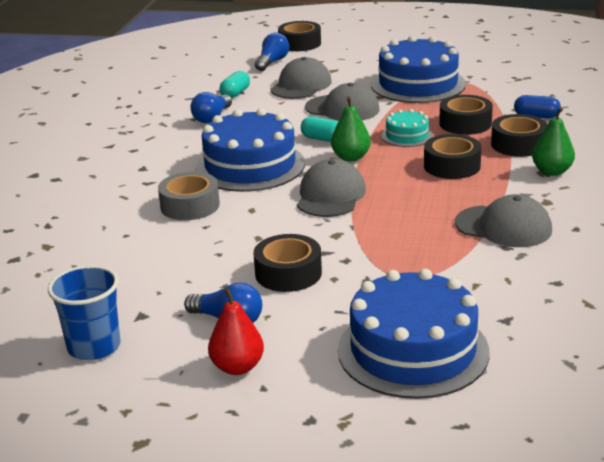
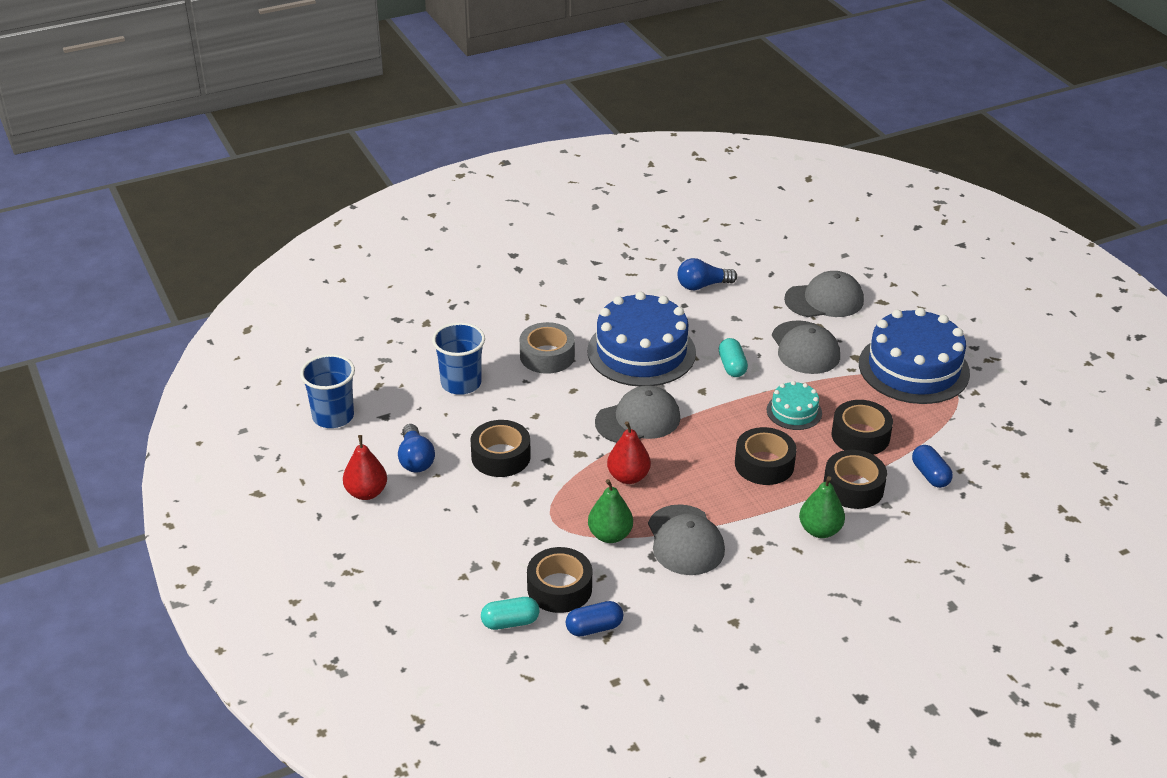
camera: 50 degrees right, 10 degrees up
(159, 258) = (461, 383): none -> blue cup
(235, 93) = (763, 272): turquoise capsule -> turquoise capsule (510, 622)
(272, 62) = (854, 257): blue light bulb -> none
(299, 44) = (917, 251): black tape -> black tape (559, 588)
(351, 157) = (716, 399): green pear -> green pear (610, 535)
(395, 224) = (628, 477): none -> red pear
(413, 350) = (458, 567): blue cake -> none
(570, 306) = (594, 628): none -> blue capsule

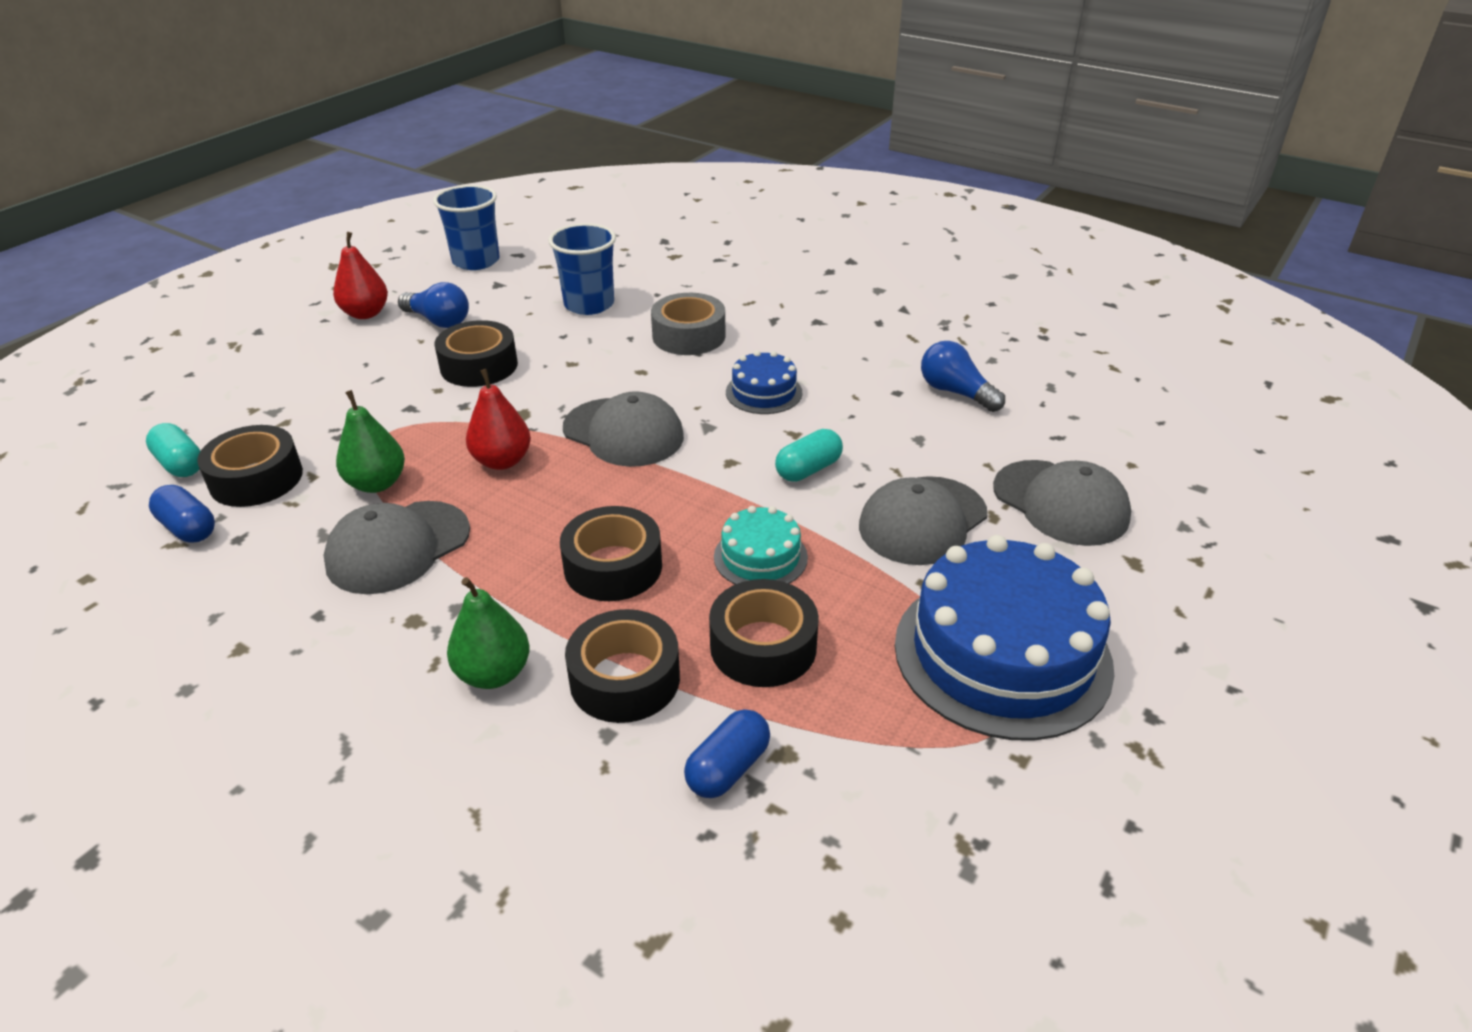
camera: 60 degrees right, 0 degrees up
(415, 459) = (438, 321): blue light bulb -> blue light bulb turned 105 degrees counterclockwise
(641, 352) = (764, 392): blue cake -> blue cake, size x0.49

